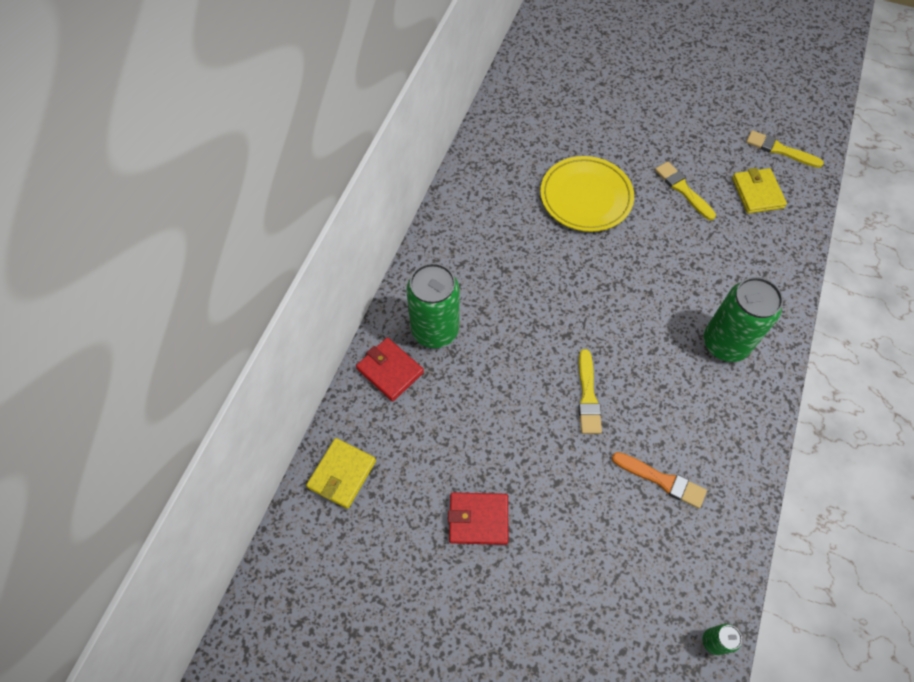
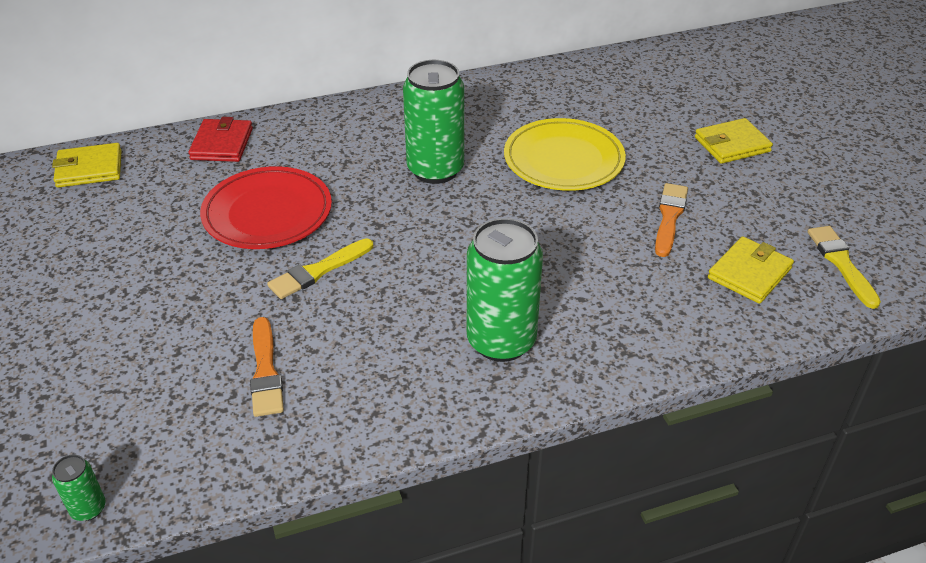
camera: 50 degrees right, 20 degrees down
(435, 330) = (292, 147): green can -> green can (435, 170)
(478, 519) = (107, 265): red wallet -> none
(501, 389) = (267, 213): none -> red plate
(642, 110) = (732, 144): none -> yellow wallet
(683, 189) = (669, 217): yellow brush -> orange brush

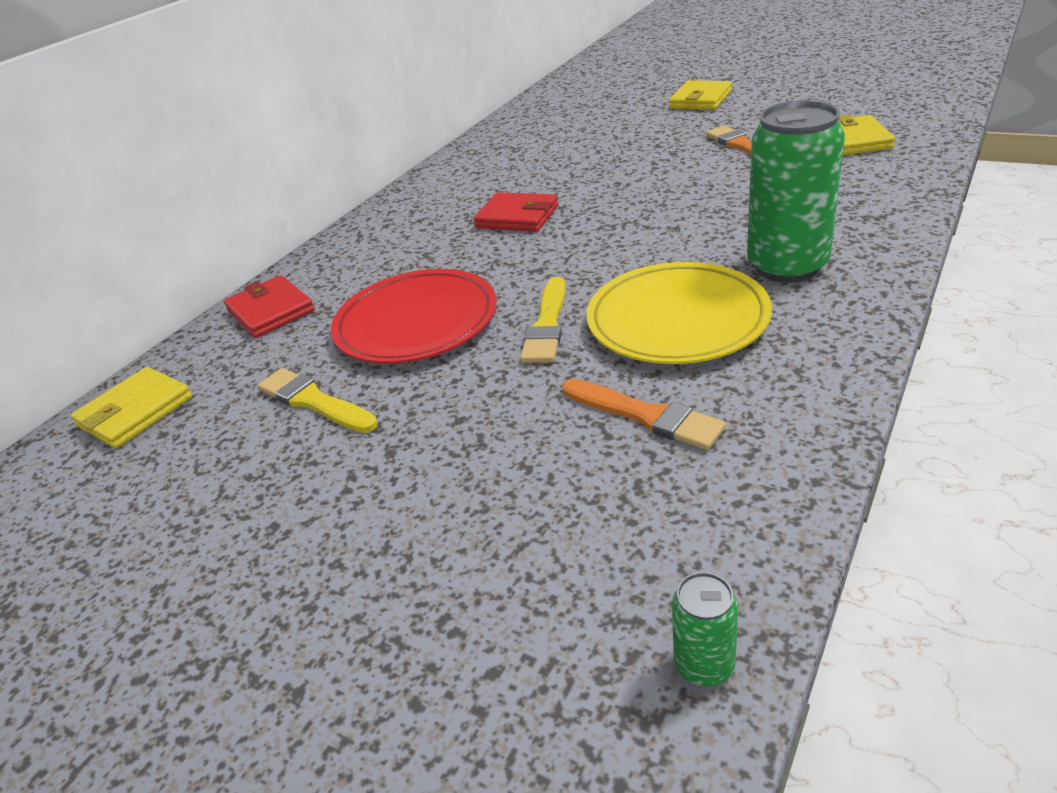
camera: 35 degrees left, 5 degrees down
(435, 170) = (517, 217): green can -> red wallet
(563, 160) = (606, 161): yellow plate -> yellow plate (677, 320)
(841, 263) = (888, 108): yellow brush -> yellow brush (314, 401)

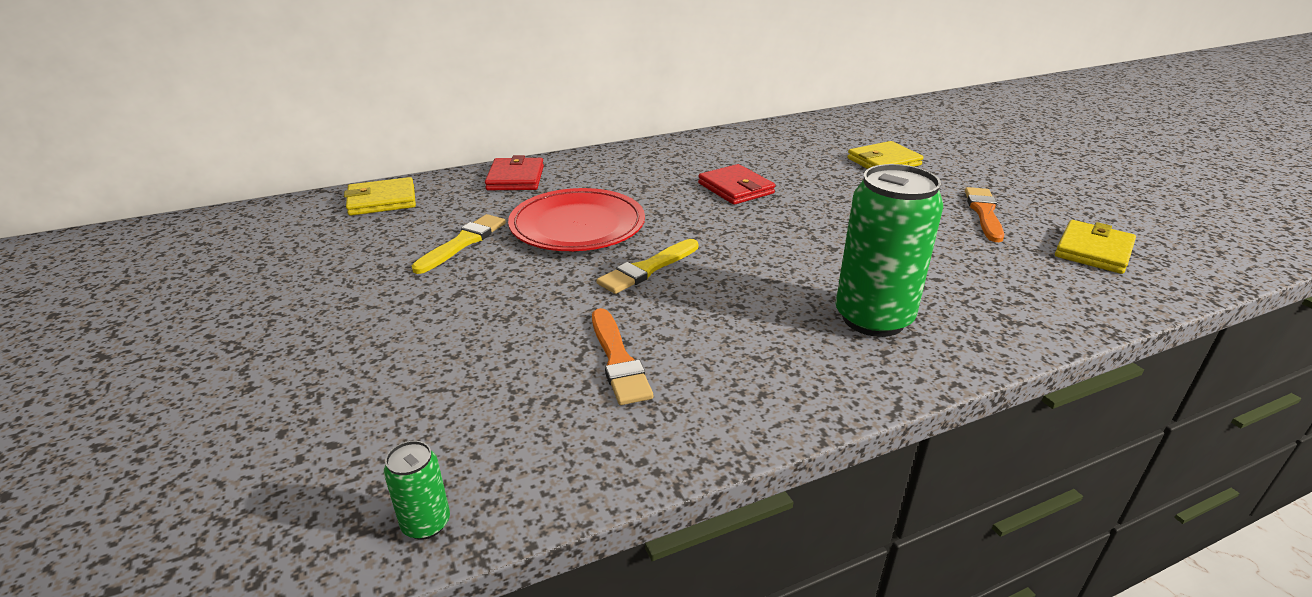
camera: 30 degrees right, 5 degrees down
(314, 401) = (463, 242): yellow brush -> yellow brush turned 45 degrees clockwise
(677, 320) = (733, 312): yellow plate -> none
(700, 99) = (1006, 161): yellow wallet -> yellow wallet (883, 162)

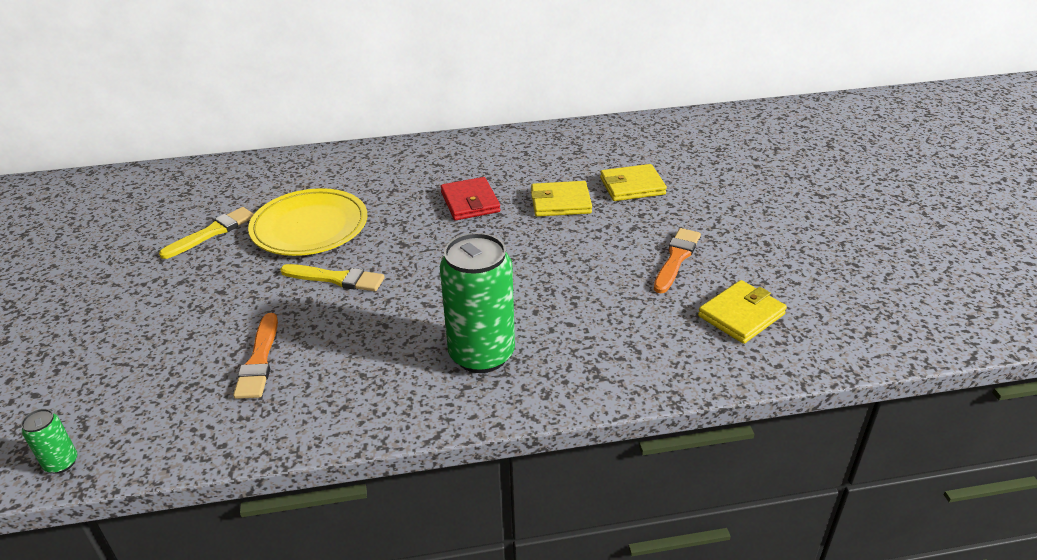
camera: 15 degrees right, 5 degrees up
(382, 201) = (174, 181): yellow wallet -> yellow wallet (560, 202)
(516, 178) = (292, 168): red wallet -> none
(577, 226) = (310, 227): red plate -> yellow plate
(647, 269) = (336, 279): yellow brush -> yellow brush turned 135 degrees counterclockwise

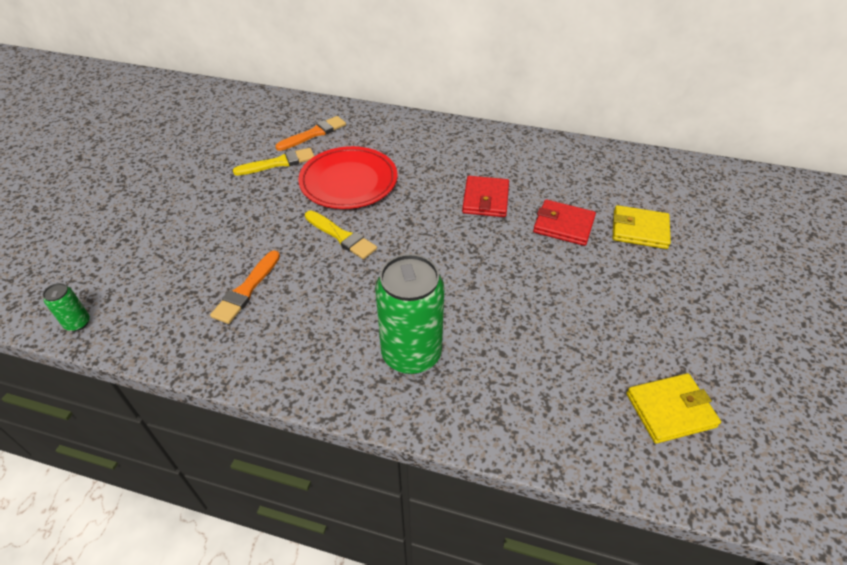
camera: 25 degrees right, 10 degrees up
(310, 227) = (348, 181): yellow plate -> red plate
(560, 202) = (563, 225): yellow wallet -> red wallet
(676, 258) = (639, 322): orange brush -> orange brush (314, 134)

